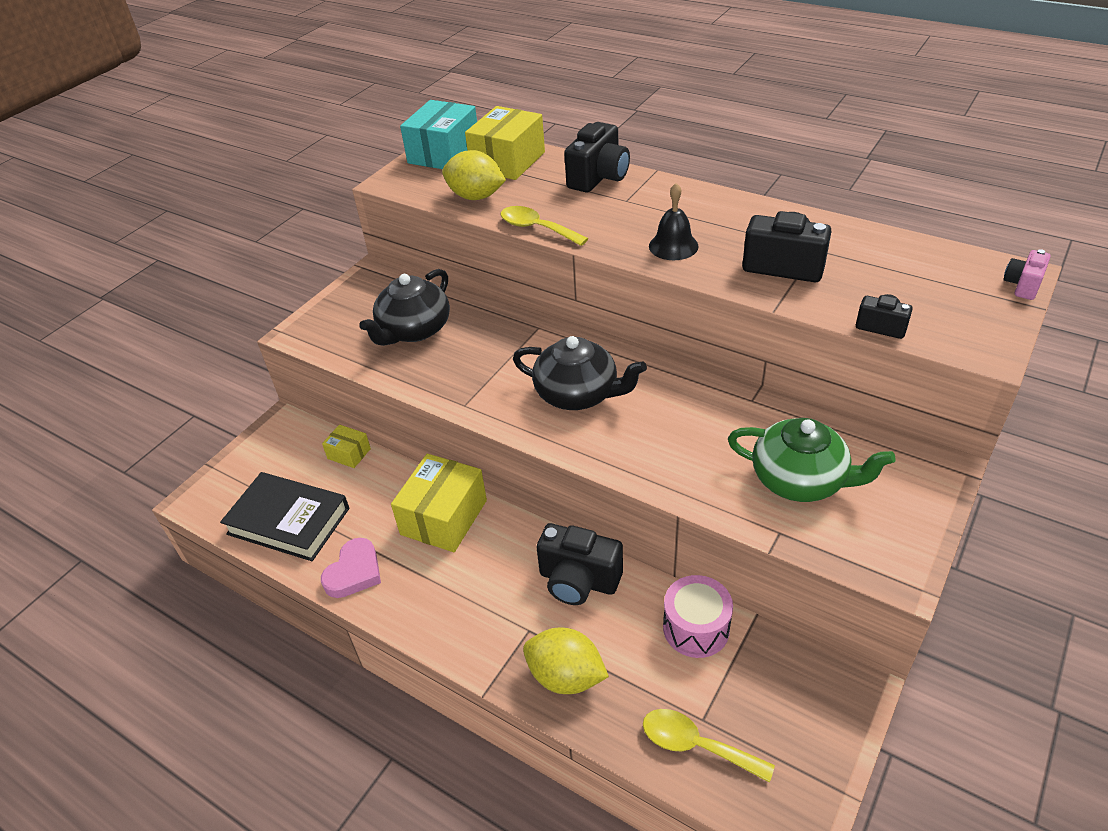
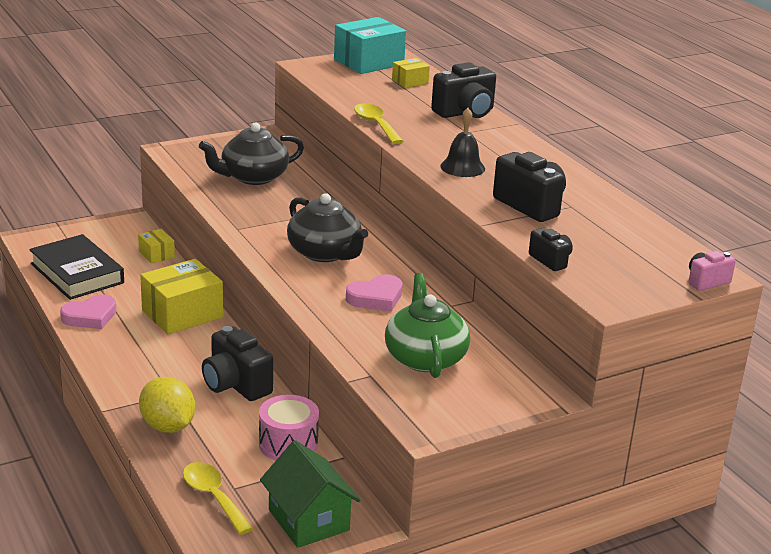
camera: 25 degrees right, 15 degrees down
(476, 196) = (357, 93): yellow lemon -> none
(507, 161) = (410, 81): yellow box -> yellow box, size x0.51
(680, 427) = (376, 298): none -> pink heart
(800, 480) = (425, 357): green teapot -> green teapot turned 150 degrees counterclockwise
(806, 716) = (308, 520): none -> green house

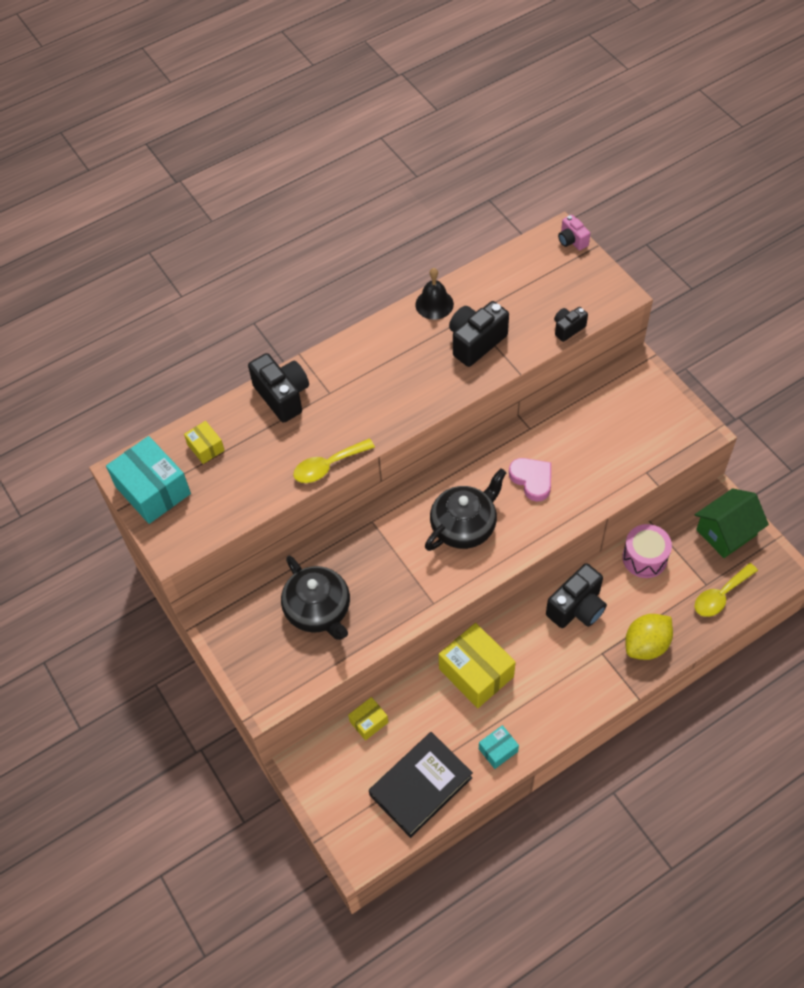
camera: 90 degrees left, 30 degrees up
(90, 316) = (498, 750): pink heart -> turquoise box
(425, 357) = (612, 440): green teapot -> none
(462, 167) = (411, 391): black bell -> black bell (434, 304)

